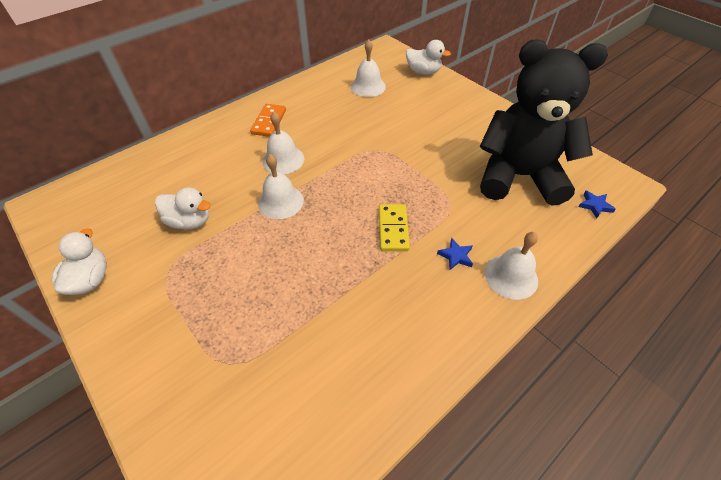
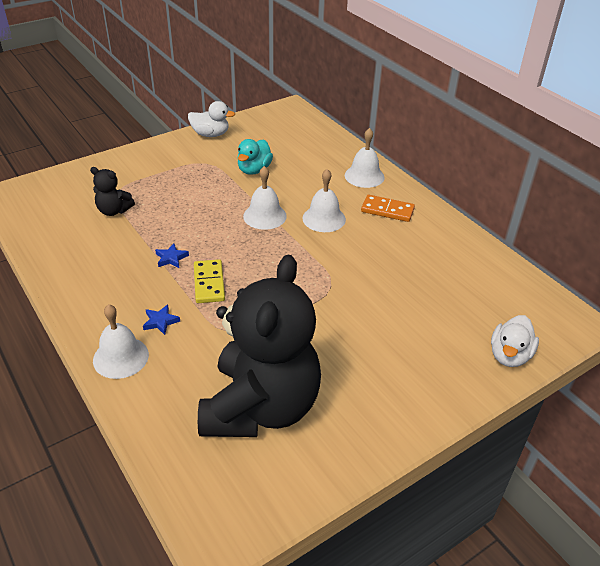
camera: 95 degrees right, 10 degrees down
(190, 221) = (254, 170): white duck -> turquoise duck
(275, 353) = (114, 211): none -> black teddy bear
(368, 86) = (463, 292): white bell -> white bell (364, 176)
(393, 229) = (209, 283): yellow domino -> yellow domino turned 75 degrees clockwise
(595, 206) = (189, 474): blue star -> blue star (171, 258)

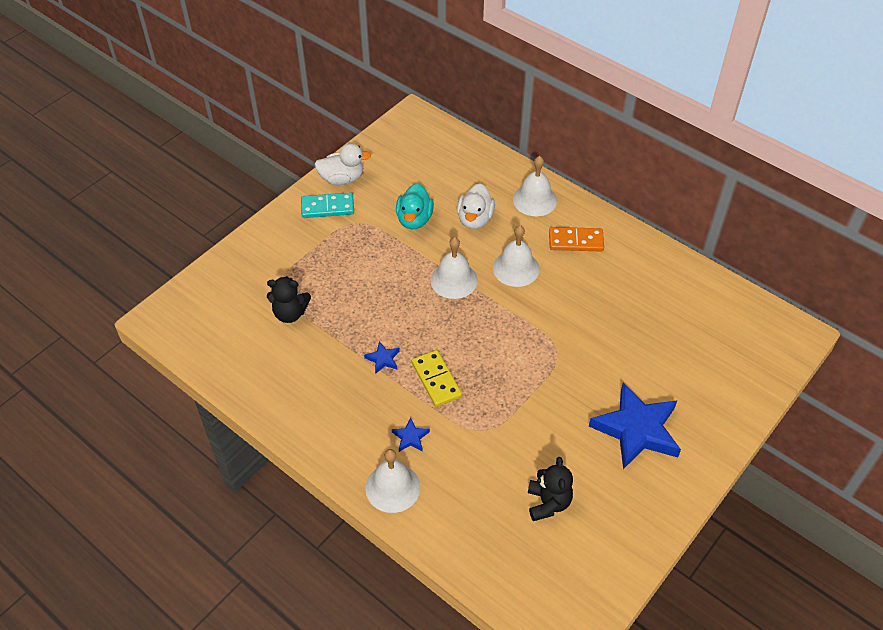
camera: 15 degrees left, 10 degrees up
(188, 149) = (327, 207): none -> turquoise domino
(261, 407) = (548, 503): black teddy bear -> black teddy bear, size x0.40
(379, 366) = (636, 429): none -> blue star
(509, 355) = (747, 386): white duck -> white duck (475, 219)

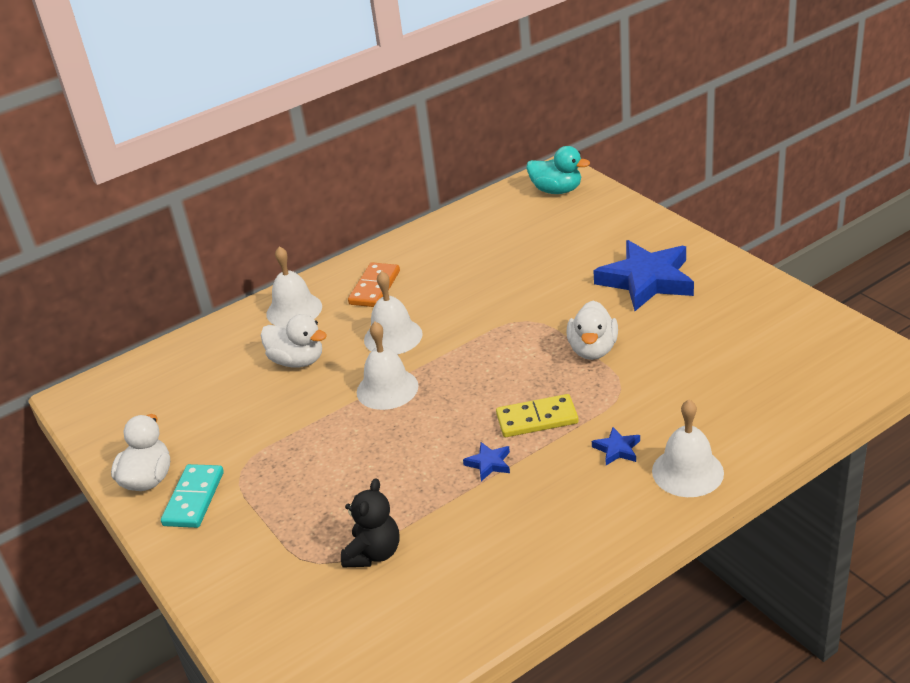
camera: 70 degrees left, 15 degrees down
(414, 219) = (267, 414): turquoise duck -> turquoise duck (556, 190)
(528, 403) = (593, 350): none -> white duck
(548, 503) = (727, 351): black teddy bear -> none

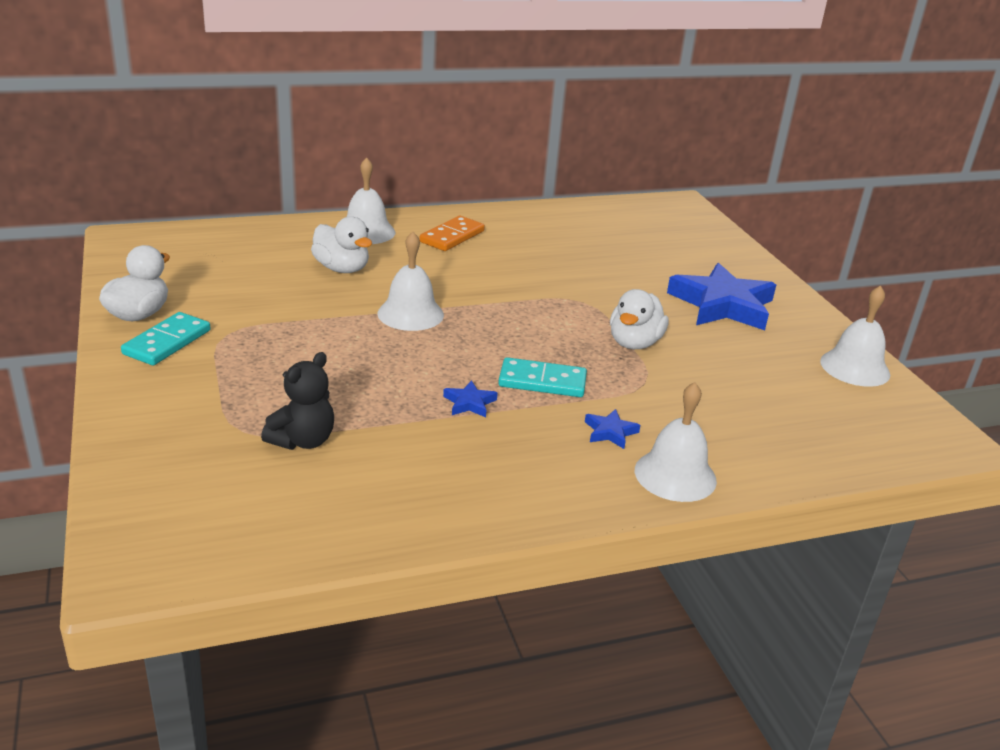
camera: 10 degrees right, 5 degrees down
(393, 336) = (444, 276): white bell -> white bell (855, 367)
(537, 419) = (542, 381): yellow domino -> turquoise domino
(556, 190) = (672, 214): turquoise duck -> none

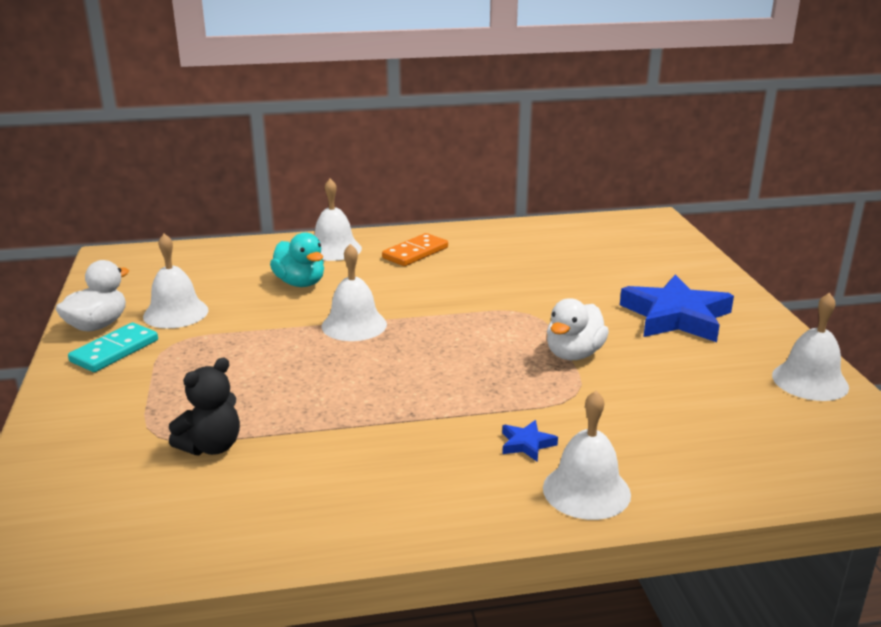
camera: 10 degrees right, 5 degrees down
(219, 301) = (176, 313): none -> white bell
(342, 269) = (300, 283): white duck -> turquoise duck
(469, 403) = (388, 412): blue star -> none
(542, 381) = (468, 392): turquoise domino -> none

